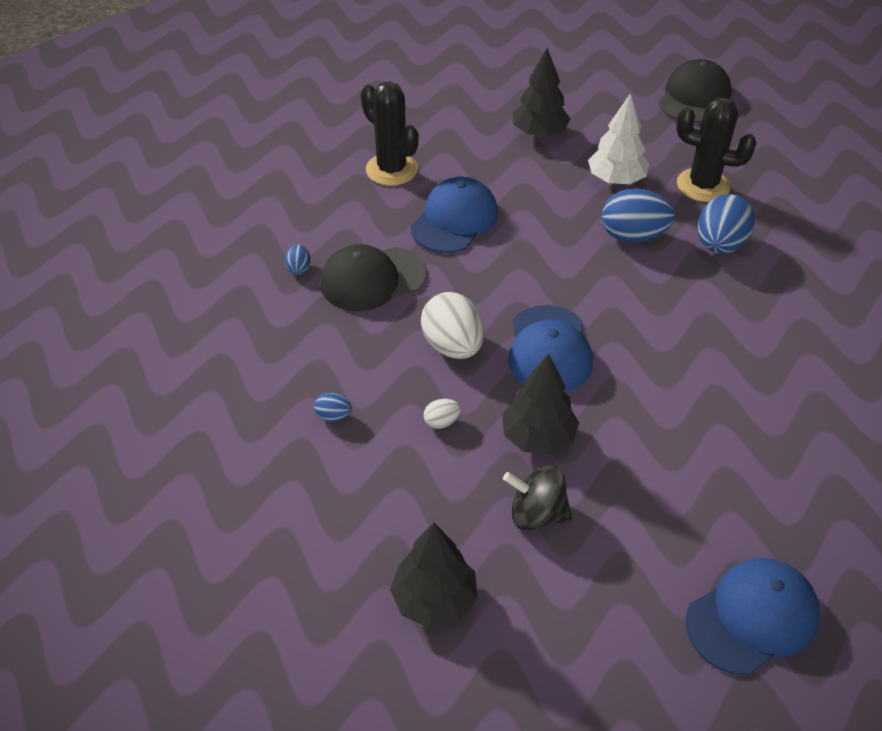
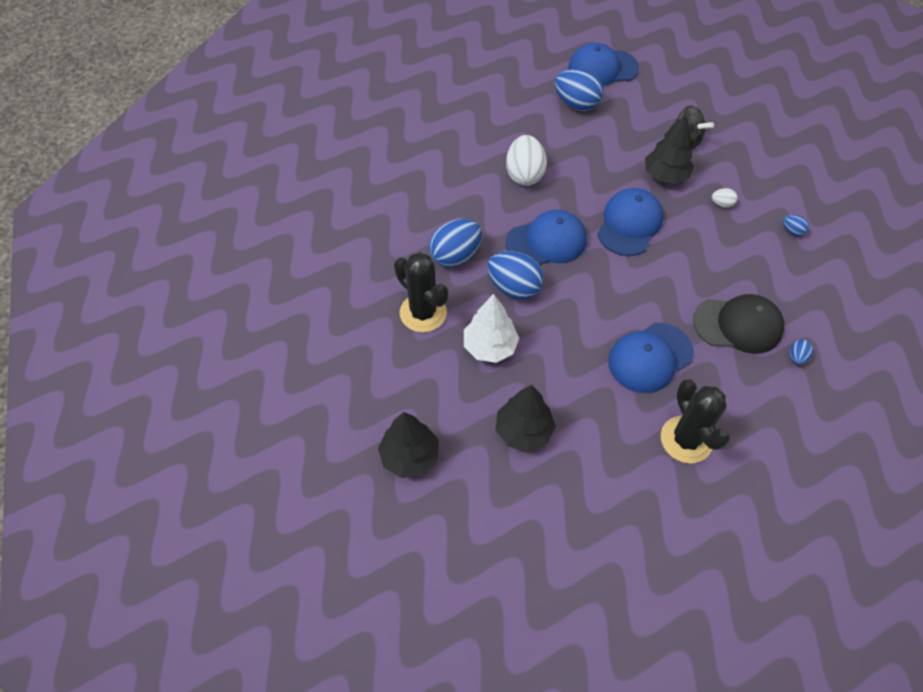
camera: 155 degrees left, 10 degrees up
(434, 600) = (757, 122): black tree -> black tree (410, 456)
(453, 346) = (695, 249): white egg -> white egg (524, 174)
(634, 294) = (546, 241): none -> blue cap
(694, 97) = (344, 418): black cap -> none
(740, 516) = (576, 104): none -> blue egg

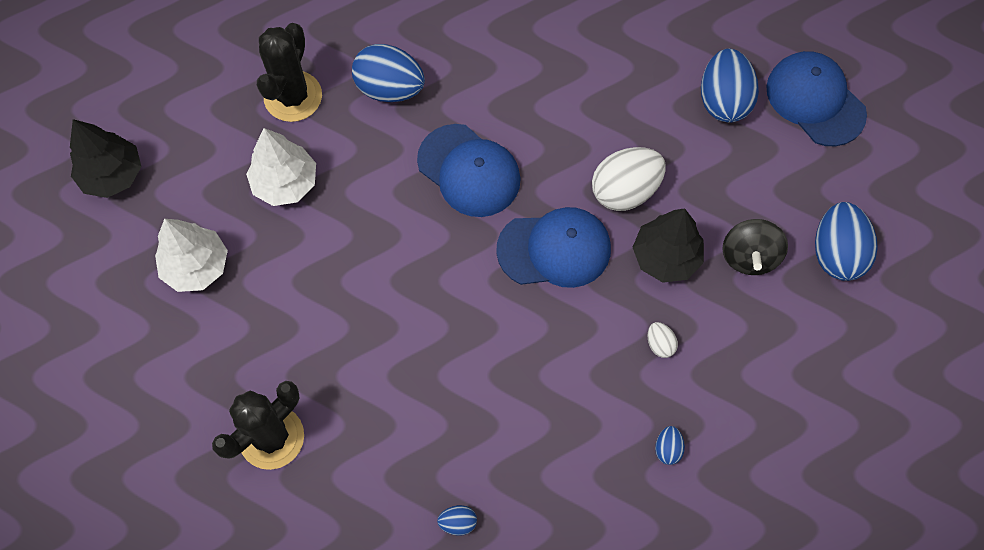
camera: 60 degrees right, 10 degrees up
(514, 287) = (380, 169): blue egg -> blue egg (837, 253)
(523, 431) = (196, 266): black tree -> white tree
(524, 174) = (560, 98): white egg -> white egg (625, 190)
(650, 358) = (363, 354): blue cap -> none
(738, 325) = (468, 435): black cap -> none

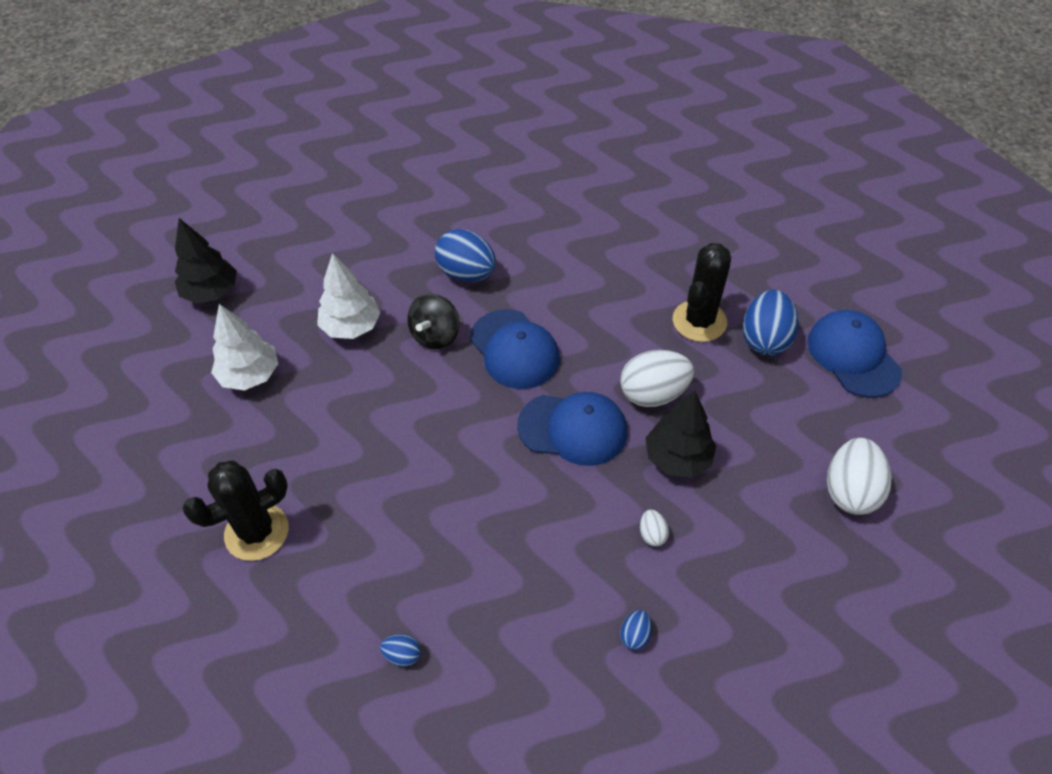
camera: 15 degrees right, 15 degrees down
(293, 96) = (383, 264): black cactus -> black cactus (699, 321)
(749, 256) = (760, 475): black spinning top -> black spinning top (435, 336)
(837, 253) = (850, 491): blue egg -> white egg

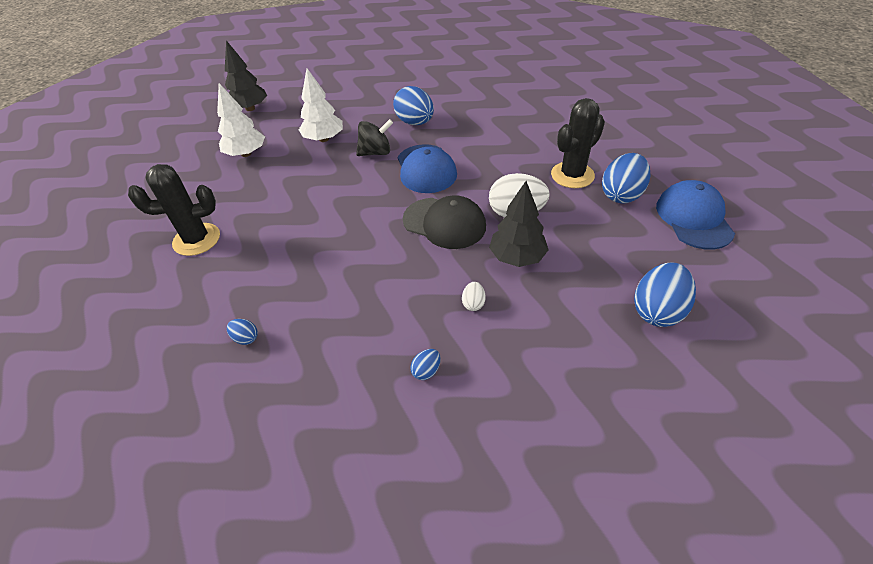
camera: 20 degrees right, 5 degrees down
(435, 336) = (376, 152): black spinning top -> black spinning top turned 150 degrees counterclockwise
(573, 429) = (444, 223): blue cap -> black cap
(850, 491) = (657, 310): white egg -> blue egg

